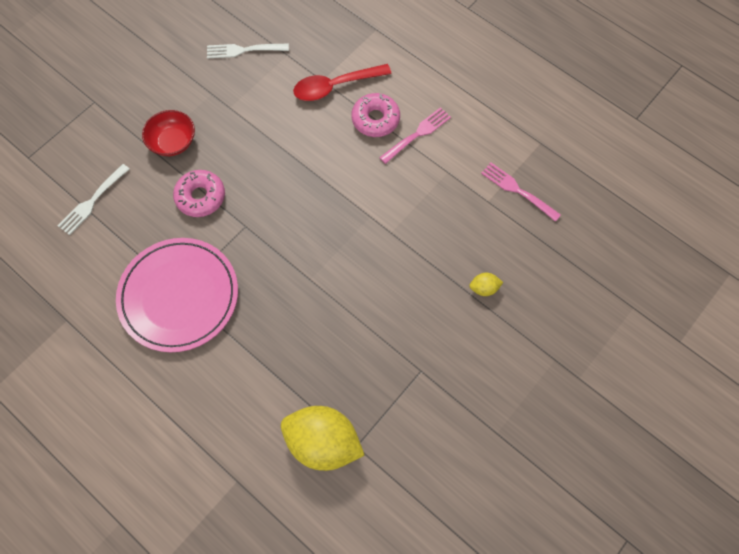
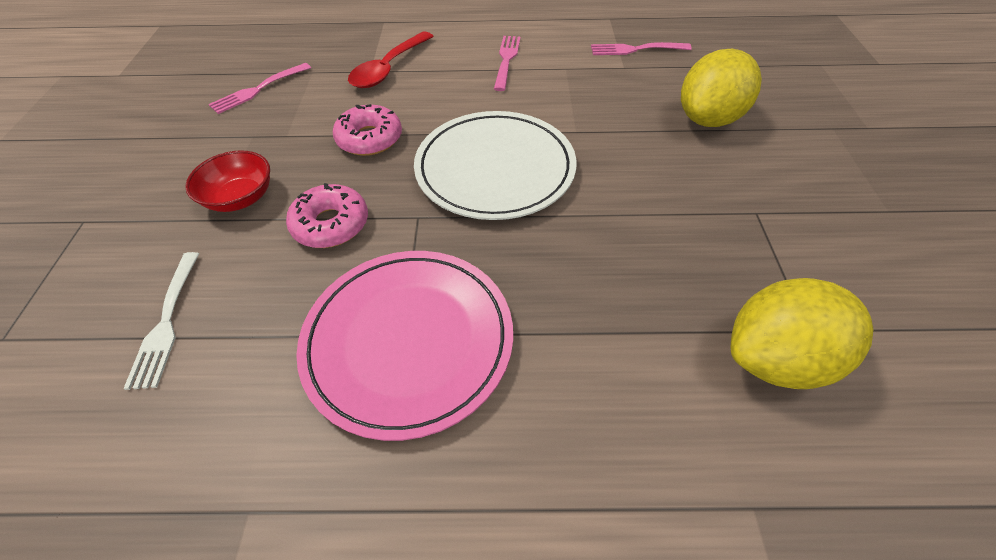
camera: 40 degrees left, 15 degrees down
(244, 50) = (259, 89): white fork -> pink fork
(315, 224) = (495, 169): none -> white plate
(375, 119) = (456, 70): pink donut -> pink donut (370, 139)
(484, 288) = (708, 119): yellow lemon -> yellow lemon, size x2.37

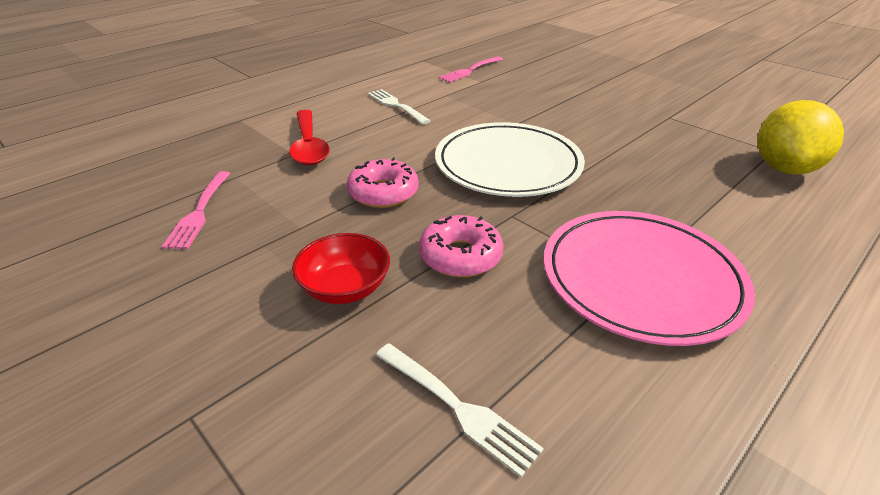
camera: 45 degrees left, 15 degrees down
(506, 60) = (397, 106): pink fork -> white fork
(708, 119) = (572, 88): yellow lemon -> none

